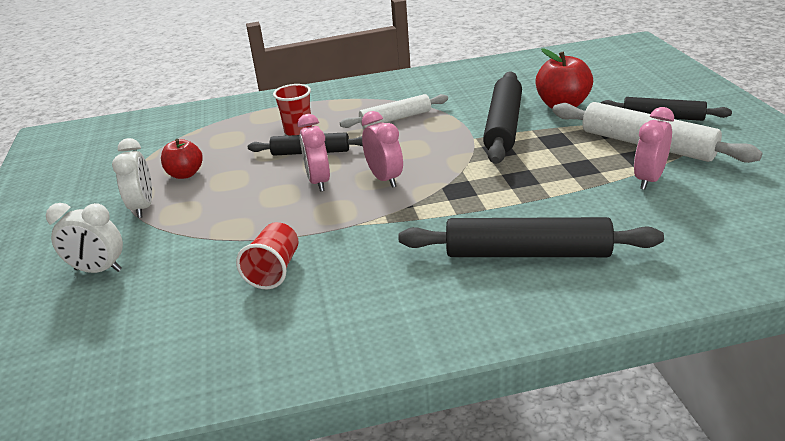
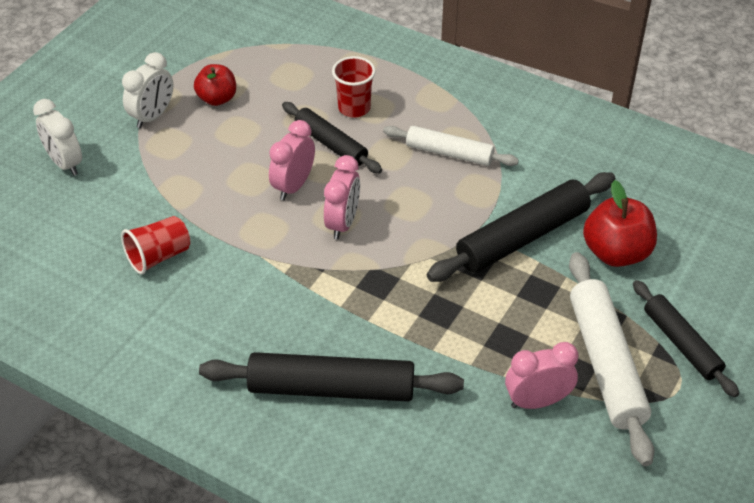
camera: 40 degrees right, 15 degrees up
(527, 253) = (331, 388): black rolling pin -> black rolling pin turned 45 degrees counterclockwise

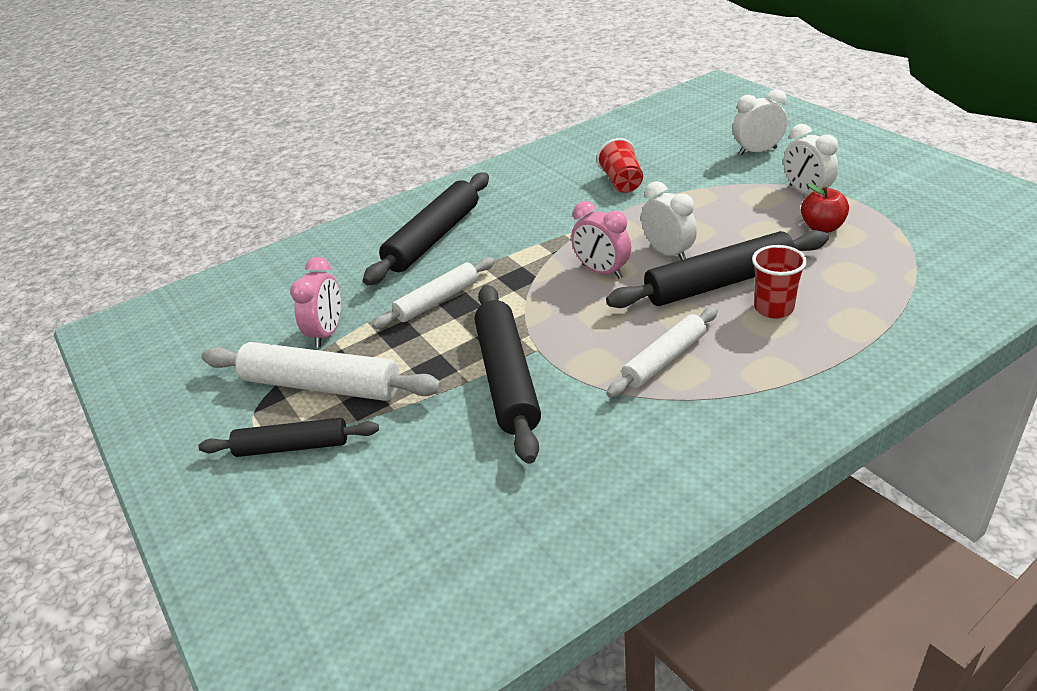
camera: 120 degrees right, 10 degrees down
(293, 186) = (668, 253): pink clock -> white clock
(331, 144) = (719, 283): black rolling pin -> black rolling pin, size x1.58
(443, 332) = (437, 300): none -> white rolling pin
(616, 253) = (436, 442): red apple -> none

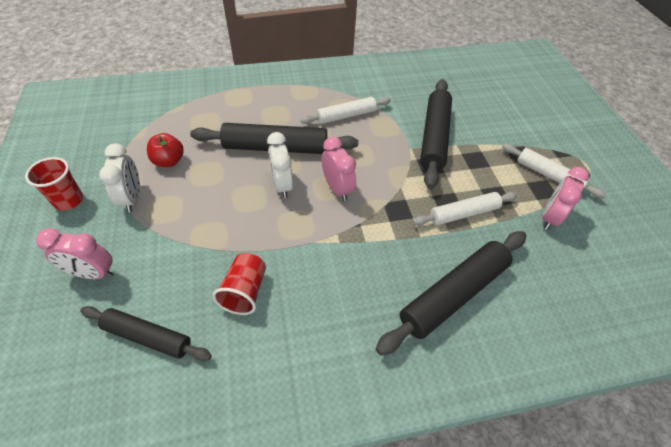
camera: 165 degrees left, 15 degrees up
(292, 447) = (560, 143): black rolling pin -> black rolling pin (148, 336)
(321, 386) = (548, 175): white rolling pin -> white rolling pin, size x0.63
(757, 151) = (93, 273): white clock -> pink clock
(773, 308) = (265, 120): red cup -> red cup (69, 200)

